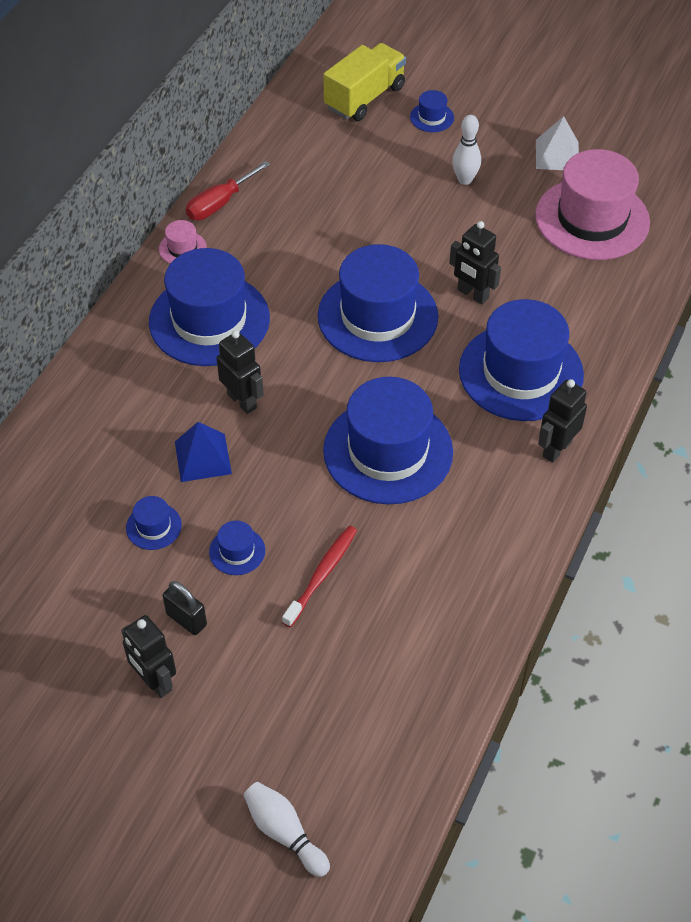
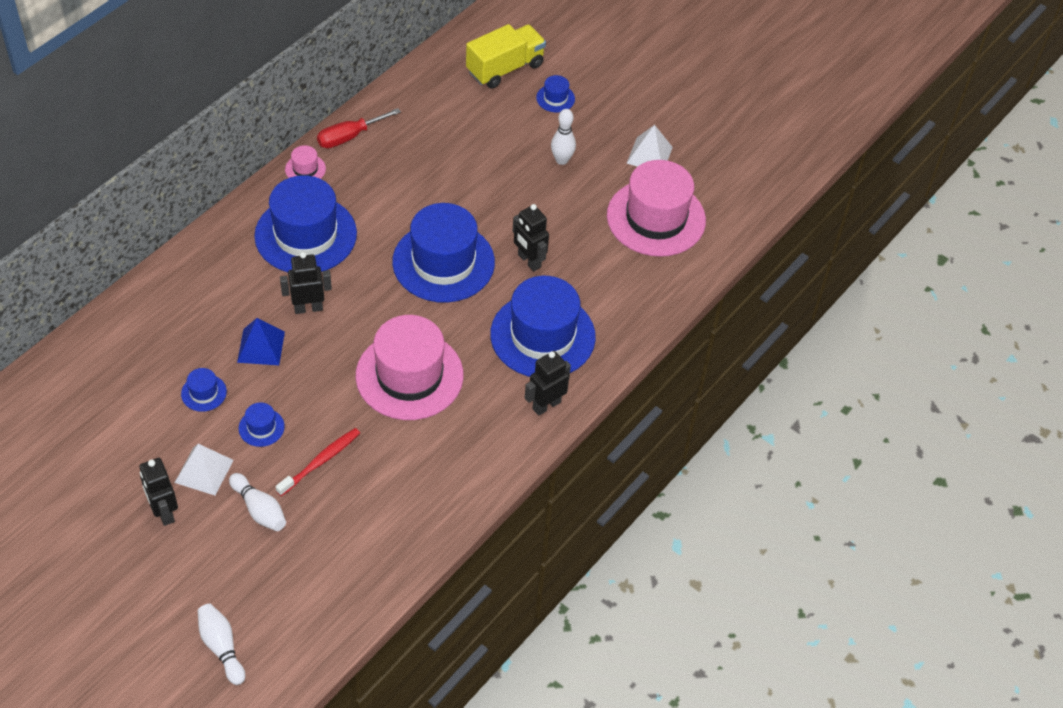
camera: 10 degrees right, 0 degrees up
(186, 619) = (204, 471): black padlock -> white pyramid
(242, 401) = (308, 308): black robot -> black robot turned 75 degrees counterclockwise
(270, 650) = (259, 509): none -> white bowling pin
(388, 451) = (409, 375): blue hat -> pink hat

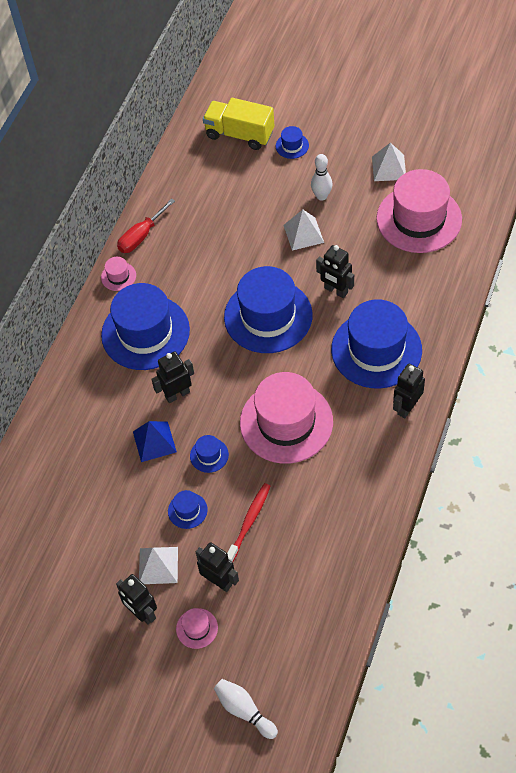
camera: 10 degrees left, 5 degrees up
(204, 393) = (126, 498): blue hat -> blue hat (209, 455)
(213, 548) = (197, 628): none -> pink hat
(259, 509) = (219, 581): white bowling pin -> black robot
(505, 68) = (240, 134): yellow truck -> yellow truck turned 105 degrees counterclockwise
(523, 191) = (303, 233): none -> white pyramid

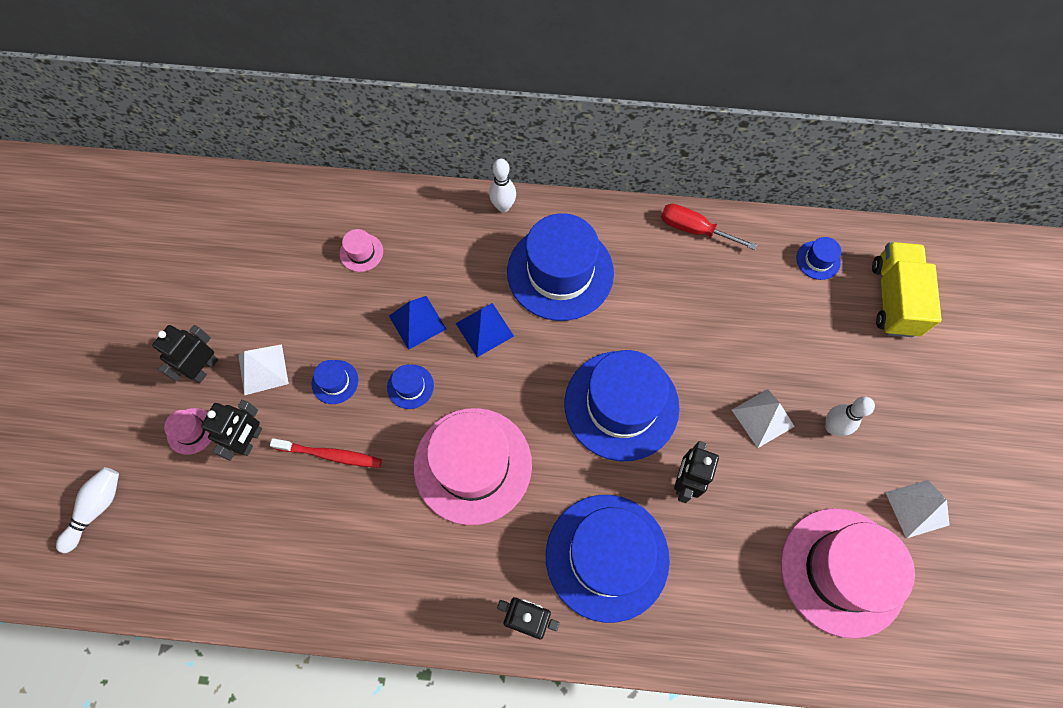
camera: 70 degrees right, 10 degrees up
(70, 360) = (503, 206): none -> white bowling pin
(118, 276) = (629, 222): pink hat -> pink hat (361, 252)
(177, 394) = (484, 329): black robot -> blue pyramid
(292, 146) = (901, 368): blue hat -> blue hat (818, 260)

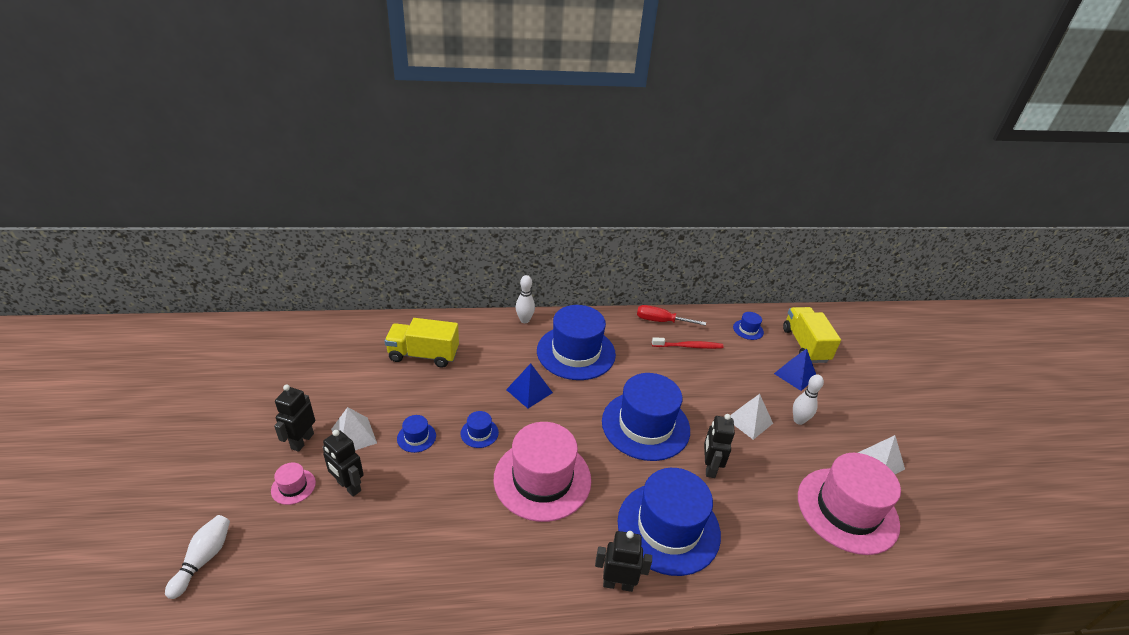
camera: 15 degrees left, 30 degrees down
(250, 440) = (348, 486): black robot -> black robot turned 120 degrees clockwise
(330, 455) = (420, 487): red toothbrush -> red toothbrush (688, 346)
(361, 252) = (423, 355): pink hat -> yellow truck
(417, 322) = (476, 392): blue pyramid -> blue pyramid (795, 375)

